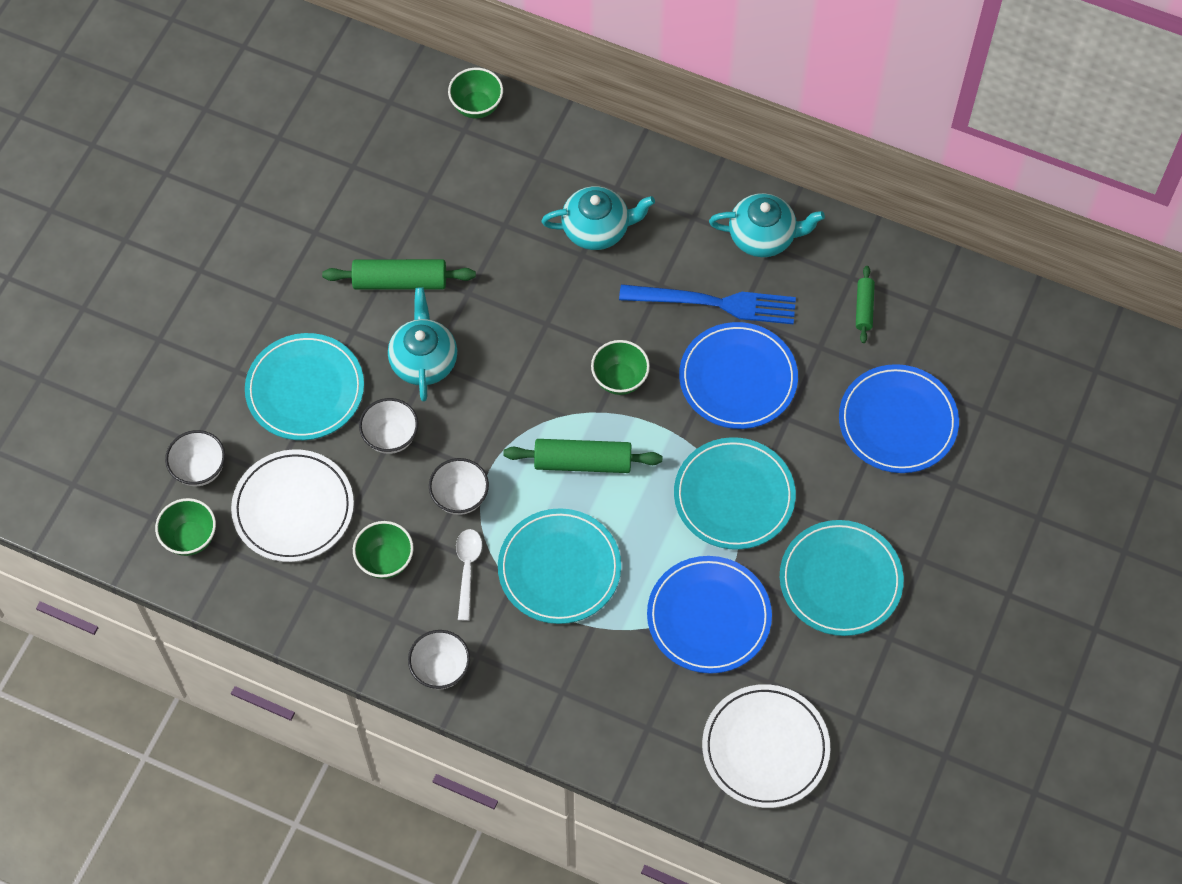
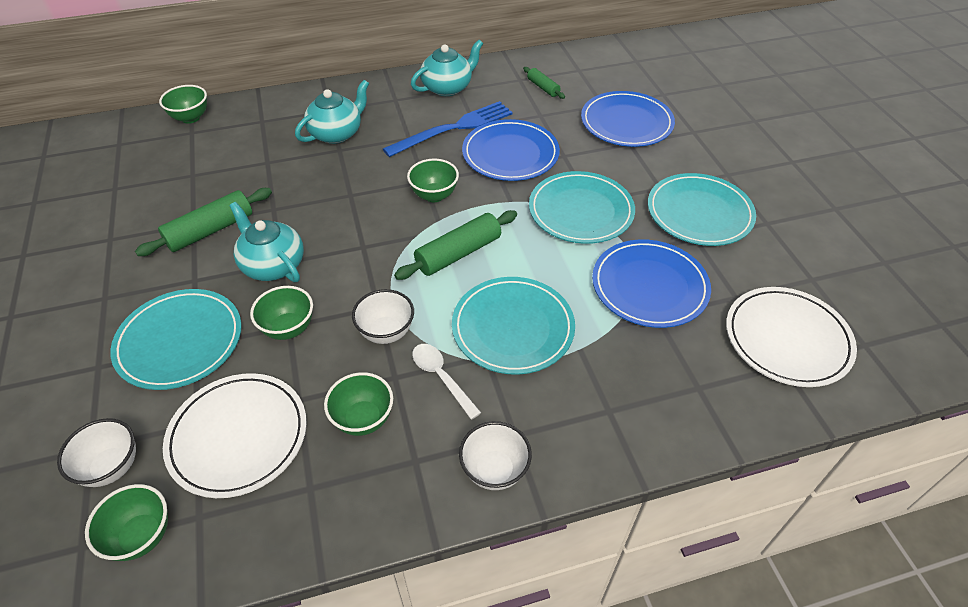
camera: 40 degrees left, 15 degrees down
(391, 437) = (288, 328): white bowl -> green bowl

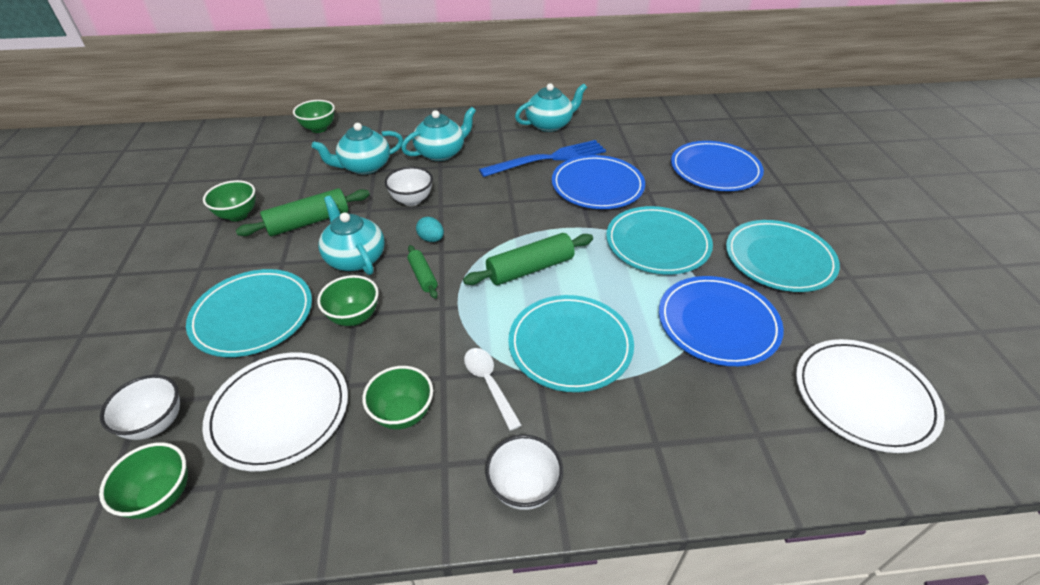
camera: 10 degrees right, 5 degrees down
(255, 159) = (364, 167): none -> turquoise teapot
(349, 234) = (431, 239): none -> turquoise egg
(386, 332) = (445, 333): white bowl -> white bowl (412, 200)
(434, 195) = (518, 214): green bowl -> green bowl (238, 215)
(543, 87) = (638, 132): green rolling pin -> green rolling pin (423, 276)

